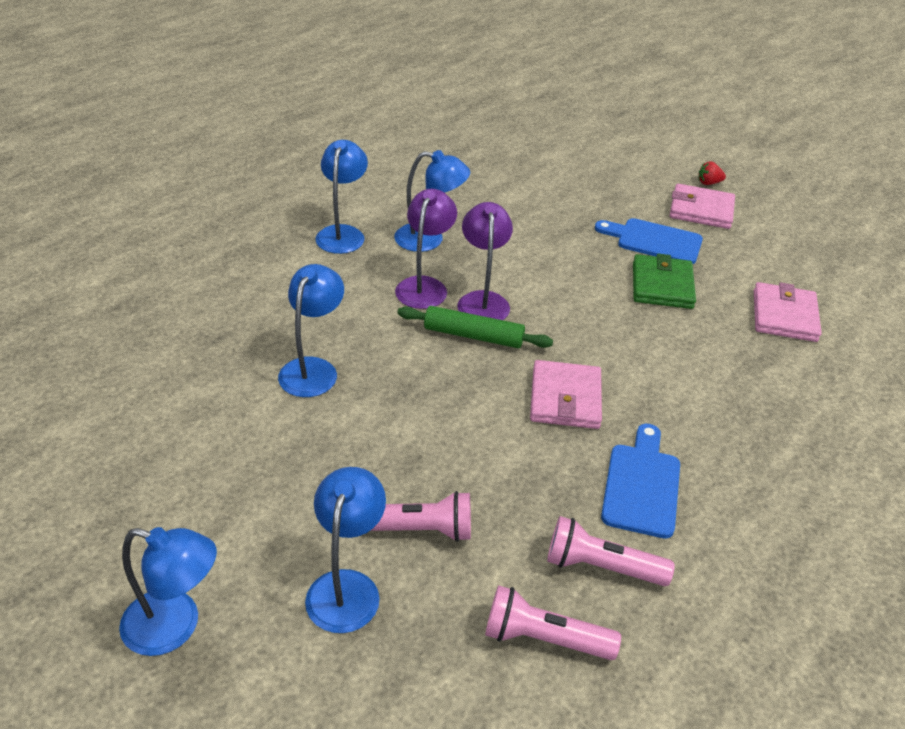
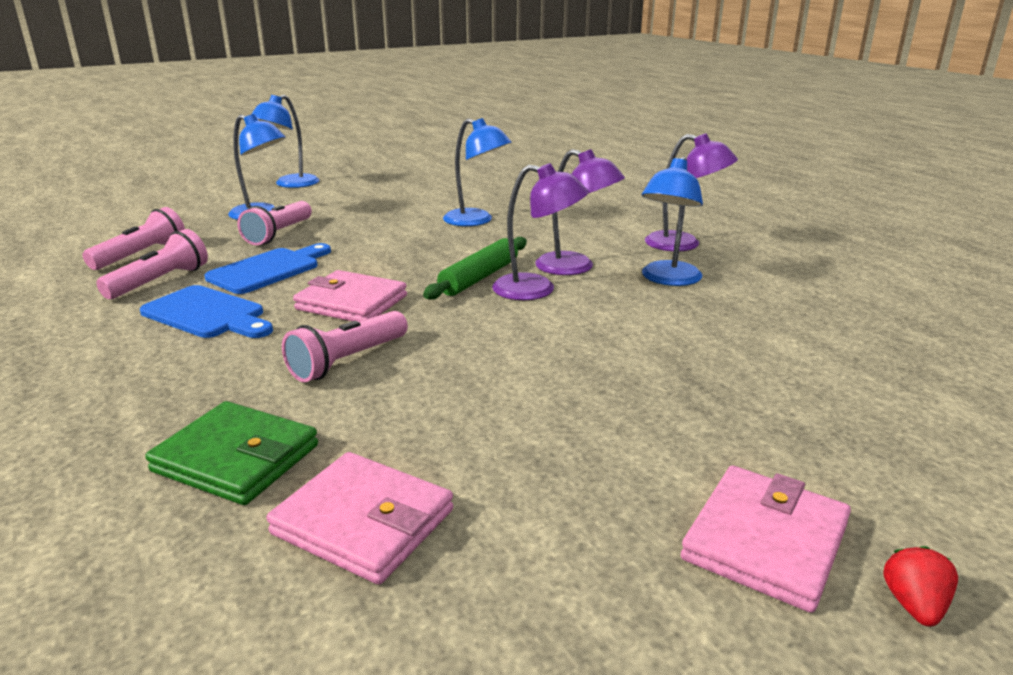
camera: 110 degrees right, 15 degrees down
(342, 233) = (683, 244): blue lamp -> purple lamp
(654, 241) = (644, 441): blue cutting board -> blue cutting board (268, 270)
(655, 369) = (347, 361): none -> pink flashlight
(662, 285) = (514, 413): green wallet -> green wallet (236, 458)

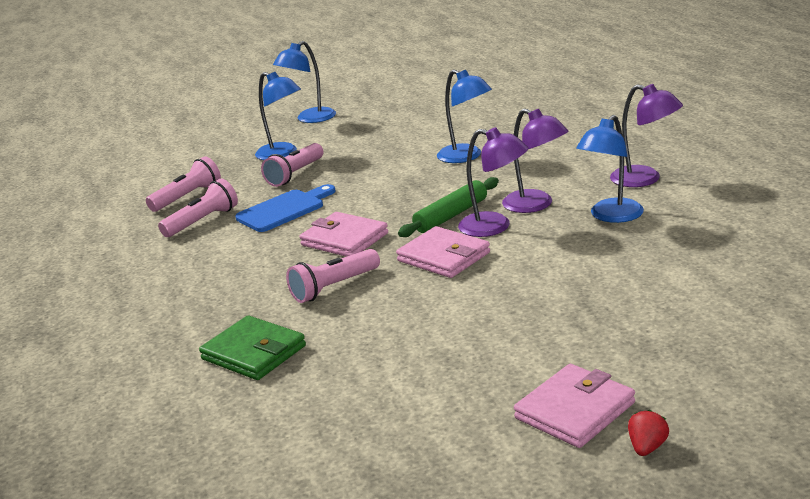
camera: 15 degrees right, 0 degrees up
(207, 314) = (237, 249): blue cutting board -> none
(363, 522) = (327, 391): pink wallet -> pink wallet (444, 257)

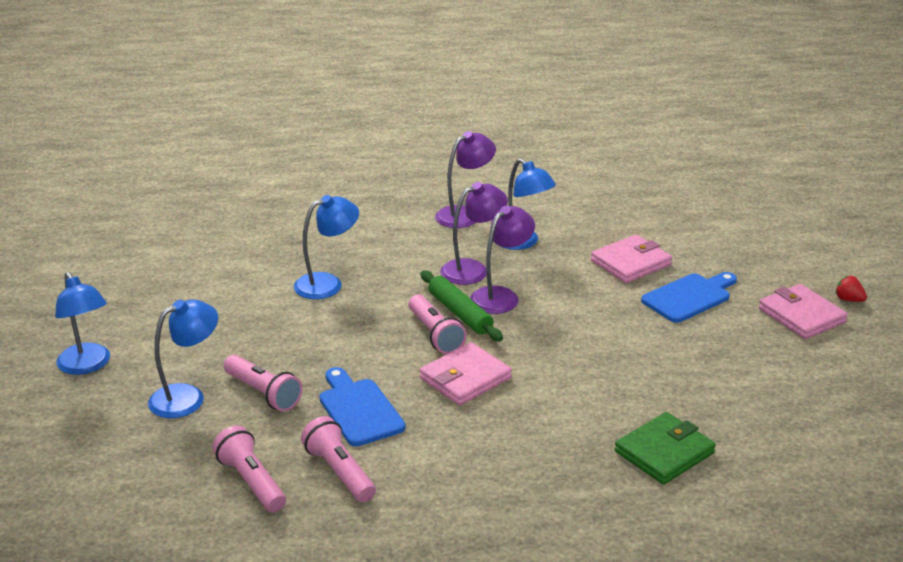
camera: 80 degrees left, 5 degrees up
(334, 287) = (564, 395): pink flashlight -> pink flashlight (435, 334)
(444, 257) = (542, 330): pink wallet -> pink wallet (631, 263)
(565, 326) = (689, 297): none -> blue cutting board

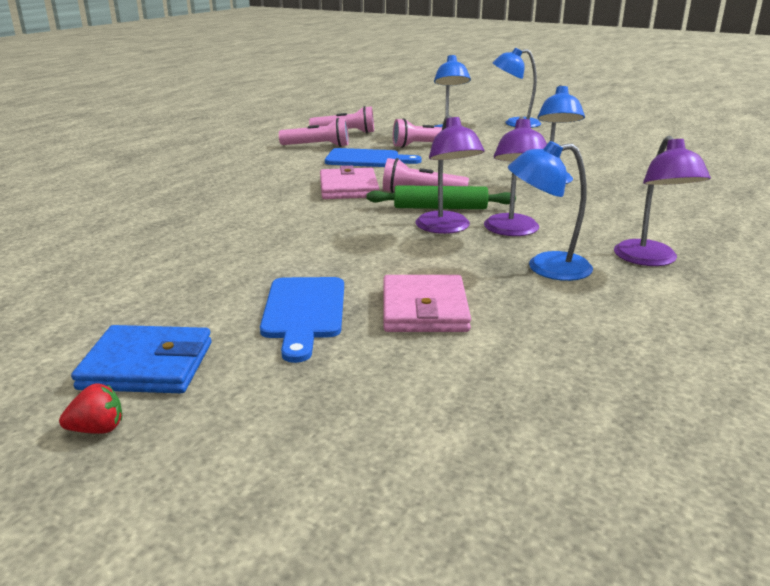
camera: 125 degrees right, 5 degrees down
(664, 452) = (149, 215): green wallet -> none
(801, 315) = (147, 365): pink wallet -> blue wallet

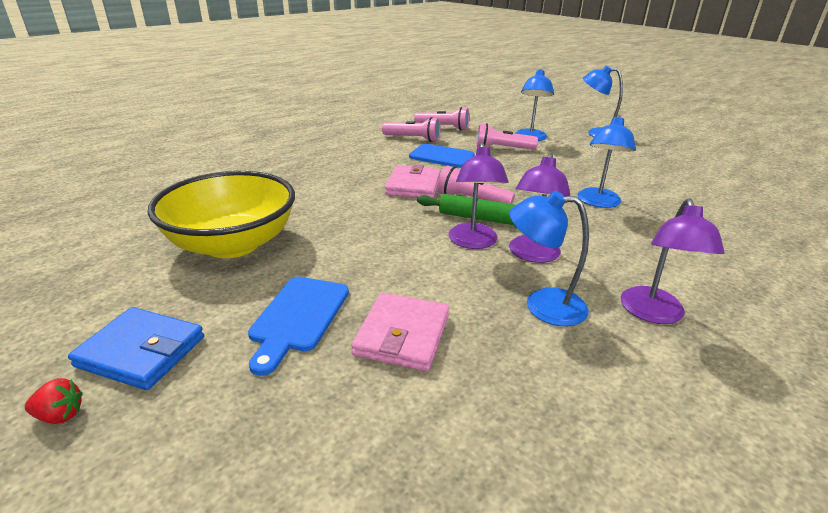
camera: 15 degrees right, 5 degrees up
(177, 262) = (233, 244): none -> yellow bowl

